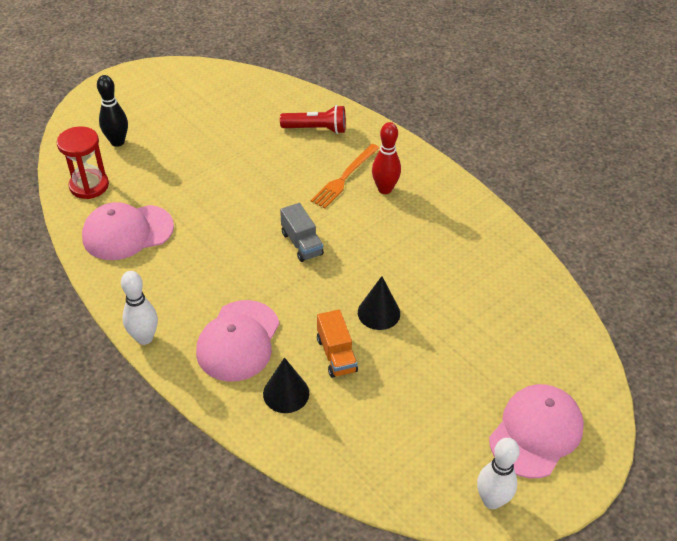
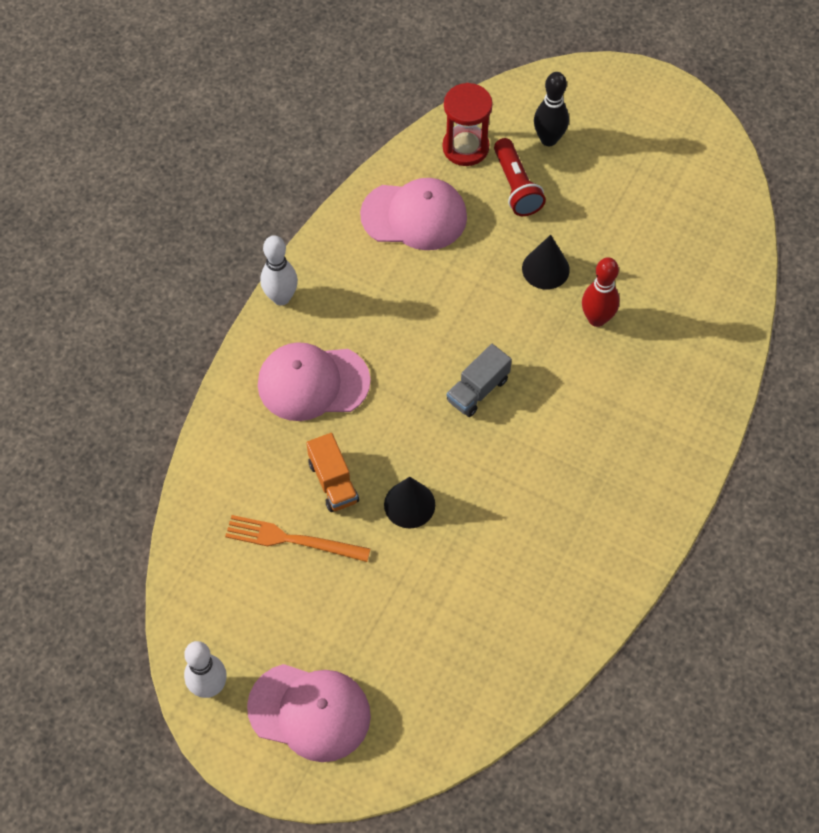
camera: 70 degrees right, 15 degrees up
(127, 232) = (414, 216): pink cap -> pink cap turned 135 degrees clockwise
(286, 393) = (265, 452): black cone -> black cone (545, 269)
(316, 129) = (684, 333): red flashlight -> red flashlight (516, 187)
(336, 355) = (333, 482): orange truck -> orange truck turned 75 degrees counterclockwise
(344, 177) = (611, 395): orange fork -> orange fork (292, 540)
(385, 189) = (613, 447): red bowling pin -> red bowling pin (597, 319)

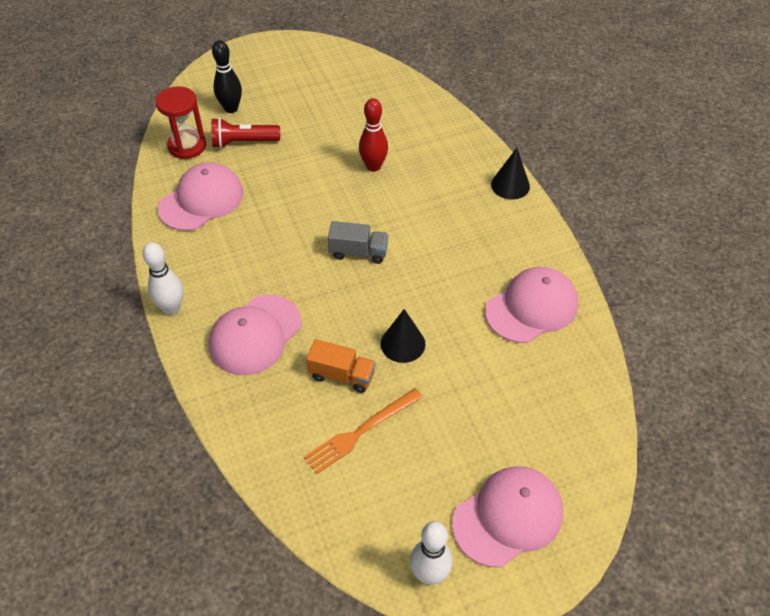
camera: 50 degrees left, 10 degrees down
(477, 390) = (358, 252): grey truck -> grey truck turned 75 degrees counterclockwise
(516, 187) = (243, 142): red flashlight -> red flashlight turned 150 degrees clockwise
(545, 269) = (313, 166): black cone -> black cone (510, 185)
(551, 583) = (531, 307): none -> pink cap

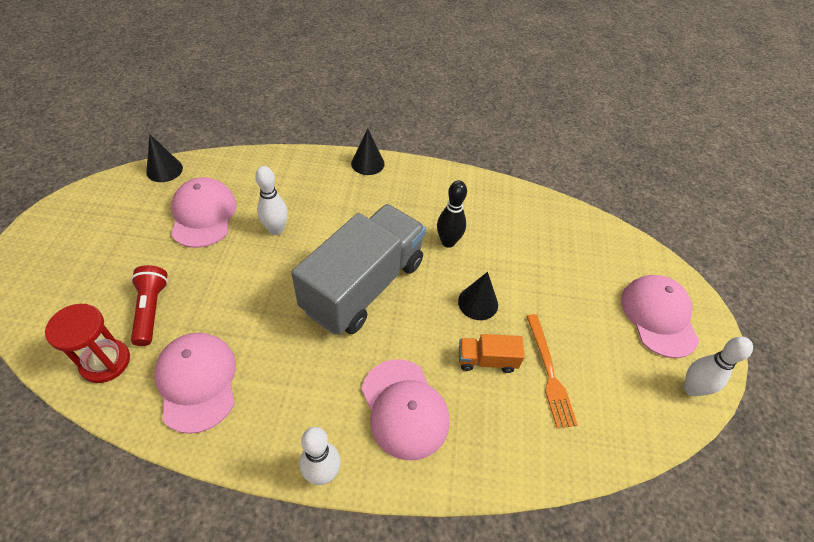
camera: 65 degrees left, 0 degrees up
(231, 108) = (92, 299): black bowling pin -> black bowling pin (448, 242)
(243, 142) = (151, 310): red flashlight -> red flashlight turned 150 degrees clockwise
(342, 375) = (487, 360): orange truck -> orange truck turned 135 degrees counterclockwise
(358, 252) = (364, 286): grey truck -> grey truck, size x2.42
(373, 166) = (276, 229): red bowling pin -> white bowling pin
(379, 69) = (164, 170): none -> black cone
(531, 307) = (489, 212): pink cap -> pink cap (203, 215)

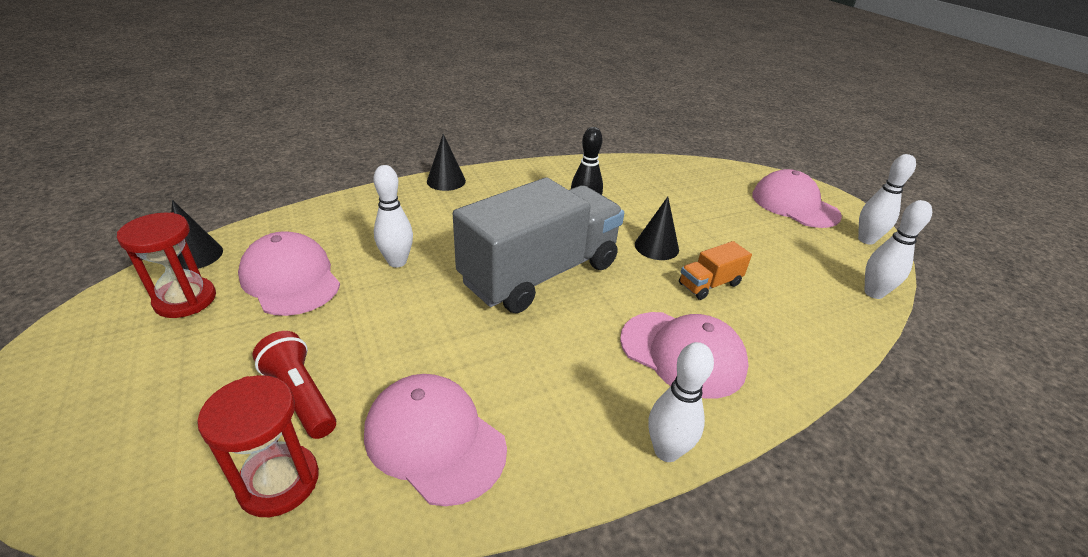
camera: 30 degrees left, 15 degrees down
(138, 205) = (185, 300): none -> red hourglass
(364, 286) = (540, 273): grey truck -> grey truck turned 45 degrees clockwise
(549, 373) = (765, 272): orange fork -> none
(630, 444) = (873, 293): none -> white bowling pin

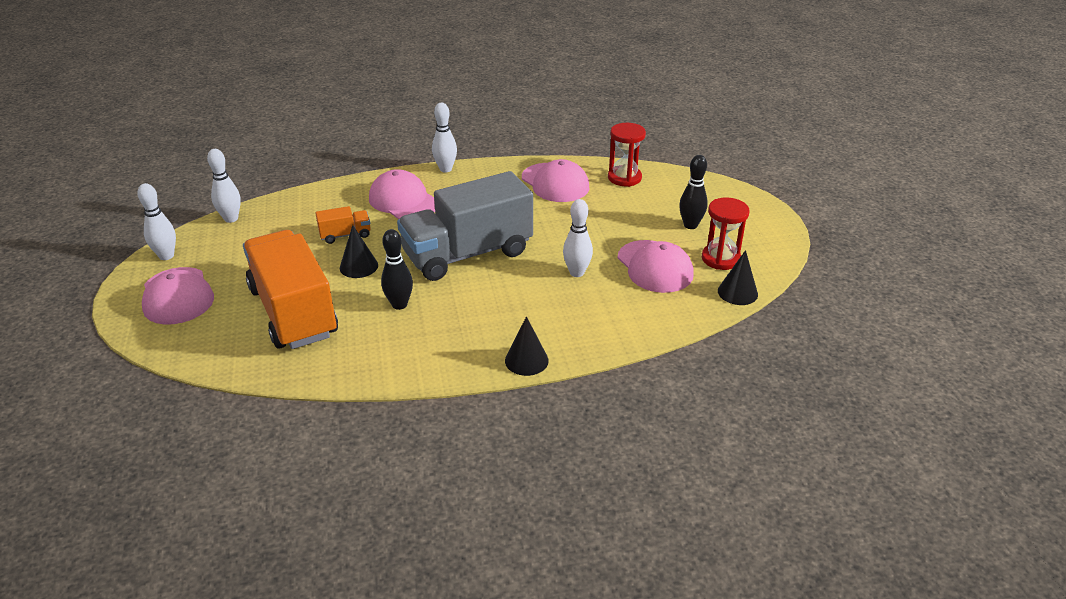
camera: 165 degrees left, 0 degrees up
(197, 358) = (690, 225): none -> black bowling pin
(300, 395) = (625, 204): red flashlight -> none
(676, 200) = (293, 312): none -> orange truck

